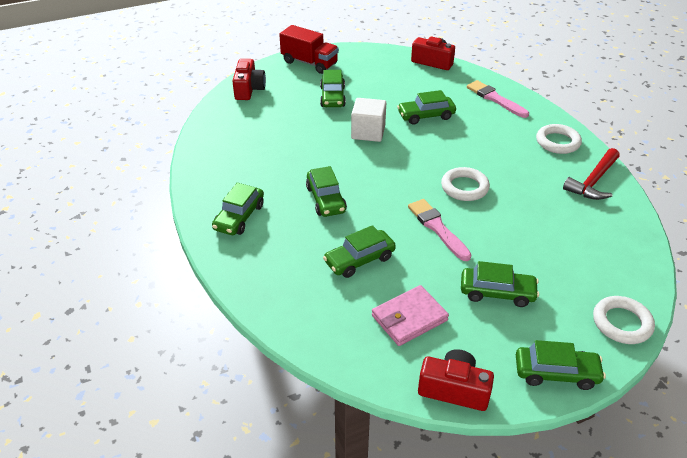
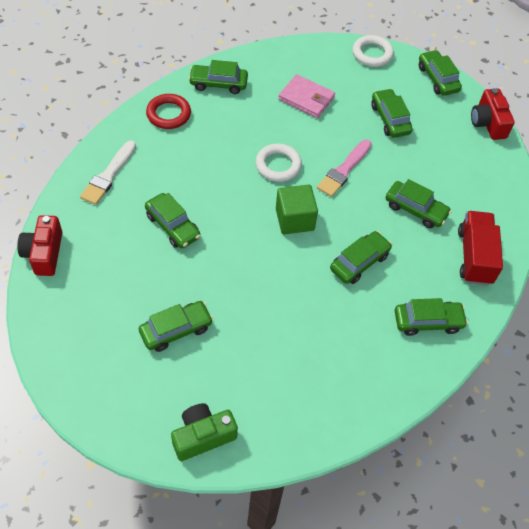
camera: 120 degrees left, 15 degrees up
(249, 89) = (203, 436): red camera -> green camera
(309, 63) = (102, 393): red truck -> red truck (474, 256)
(368, 132) = (231, 267): white cube -> none
(395, 178) = (294, 219): none -> green cube
(409, 318) = (449, 161): pink wallet -> pink wallet (306, 99)
(495, 99) = (108, 175): pink brush -> white brush
(557, 142) = (168, 114): white ring -> red ring
(593, 181) = (218, 84): red hammer -> green car

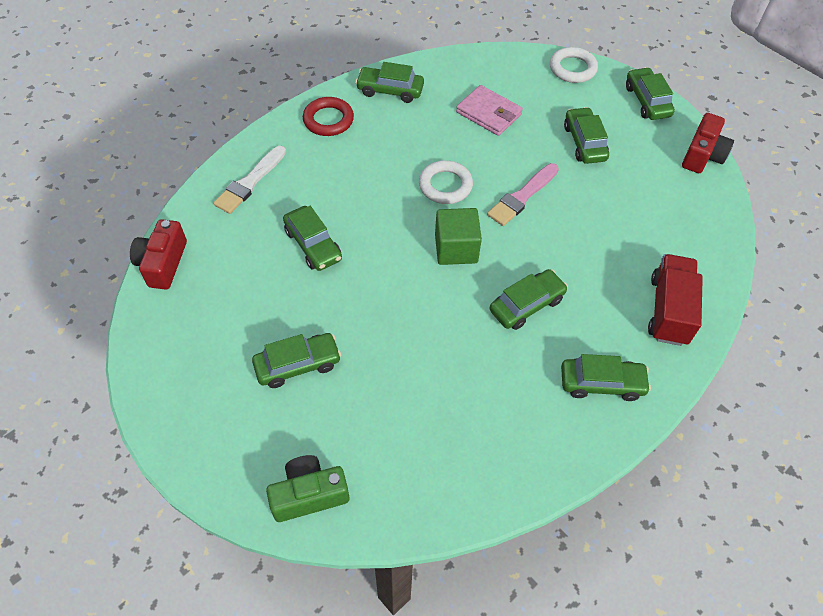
camera: 10 degrees right, 0 degrees up
(415, 209) = (602, 249): green car -> none
(488, 123) = (702, 155): red camera -> red camera turned 150 degrees counterclockwise

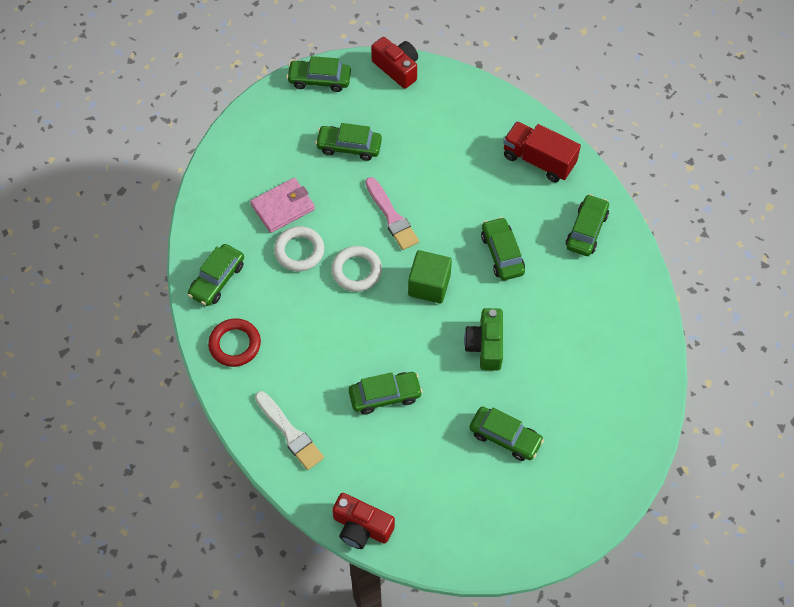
camera: 70 degrees left, 5 degrees up
(298, 365) = (505, 437): green car -> green car turned 120 degrees clockwise
(309, 494) = (619, 455): green camera -> green camera (485, 345)
(572, 68) = (254, 119): white ring -> white ring (299, 251)

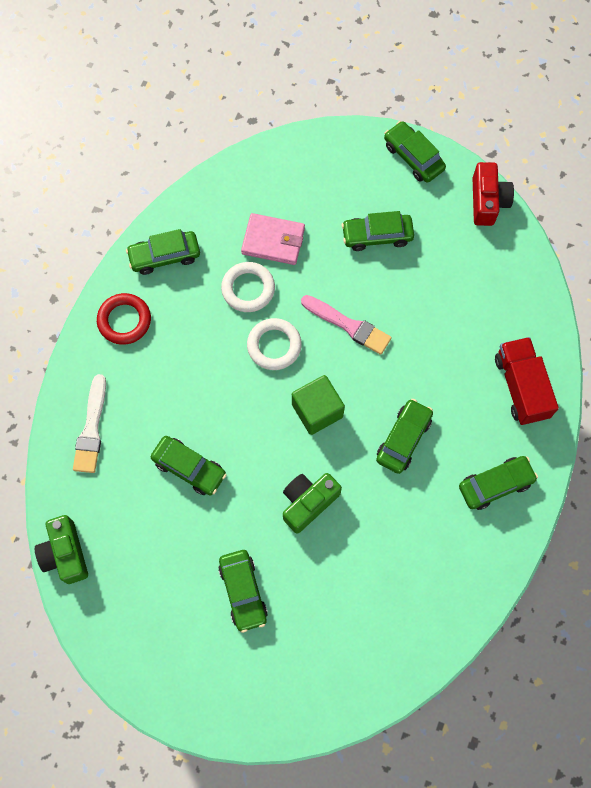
camera: 45 degrees right, 10 degrees up
(349, 147) = (377, 235): green car -> green car turned 60 degrees counterclockwise
(361, 527) = (65, 553): red camera -> green camera
(391, 216) = (348, 325): pink brush -> pink brush turned 75 degrees counterclockwise

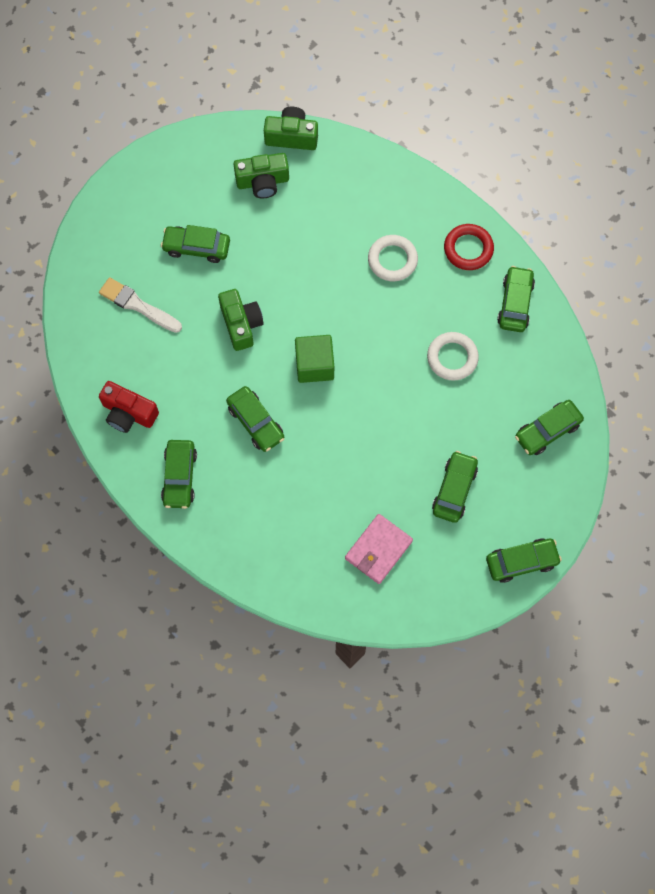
camera: 115 degrees right, 0 degrees up
(91, 429) = (384, 190): white brush -> white brush (138, 305)
(134, 558) = (263, 182): none -> green camera
(189, 468) = (315, 248): green car -> green car (547, 430)
(273, 241) = (489, 398): pink wallet -> pink wallet (378, 549)
(274, 346) = (389, 356): white ring -> white ring (392, 260)
(348, 325) = (378, 425): pink brush -> none
(487, 201) = (444, 607): red camera -> red camera (128, 413)
(521, 387) = (252, 542): red truck -> none

